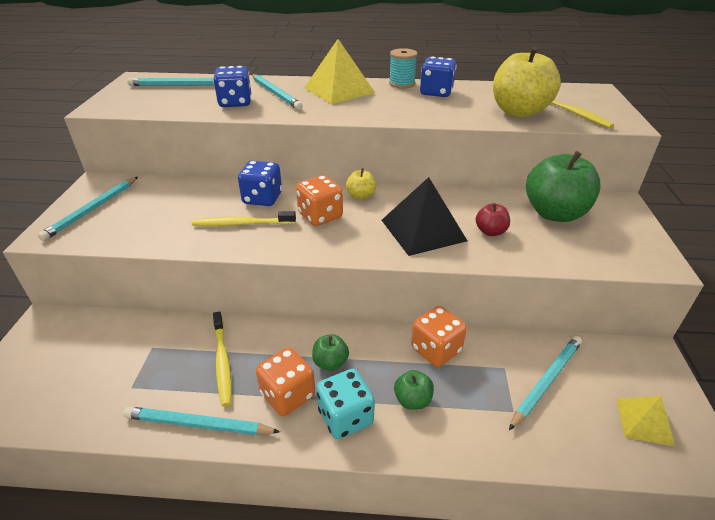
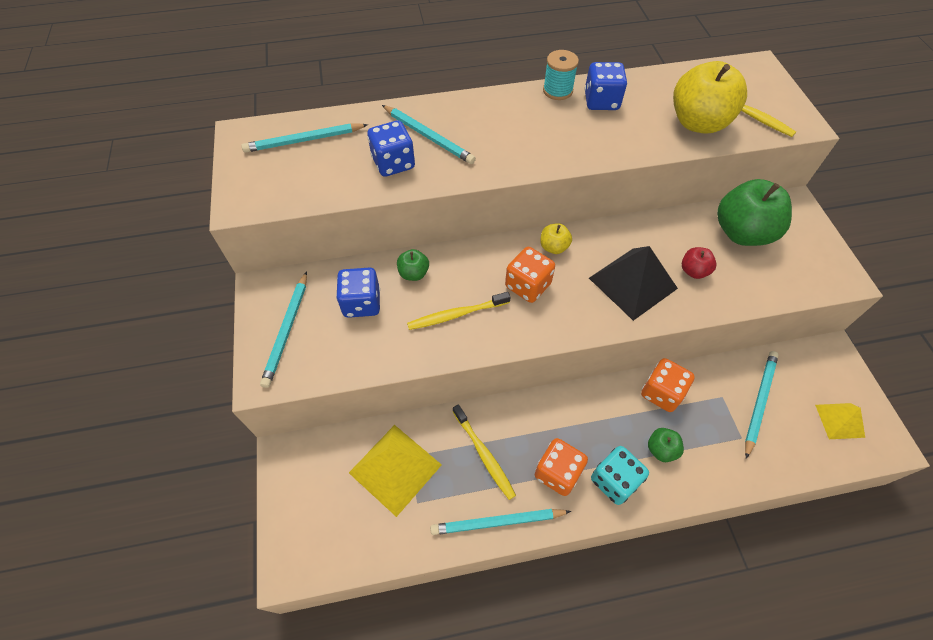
camera: 15 degrees left, 20 degrees up
(262, 198) = (457, 273): blue dice -> blue dice (362, 303)
(330, 362) = (578, 430): green apple -> green apple (414, 273)
(339, 90) = (495, 116): yellow pyramid -> yellow pyramid (395, 469)

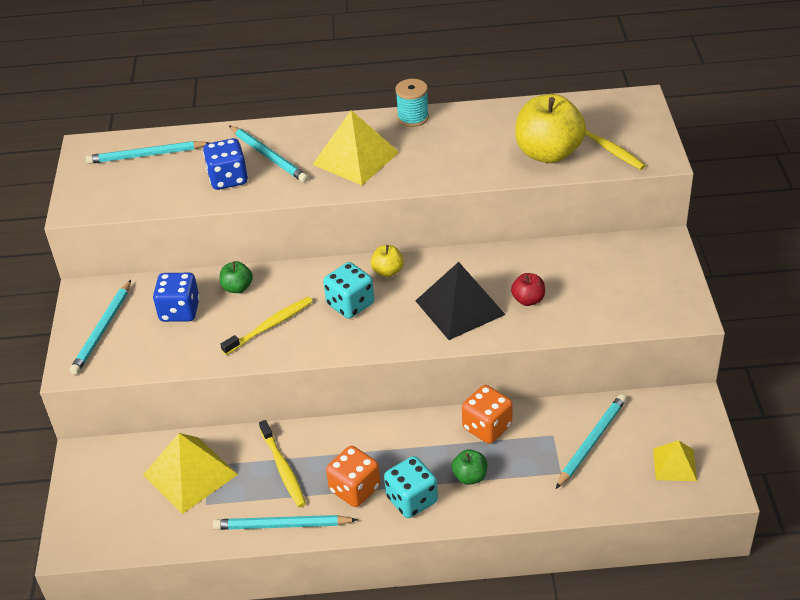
camera: 10 degrees right, 15 degrees down
(456, 315) = (270, 326): yellow toothbrush -> yellow toothbrush turned 150 degrees clockwise
(515, 135) = (355, 158): none -> yellow pyramid
(528, 285) = (350, 304): orange dice -> turquoise dice
(601, 101) = (455, 129): blue dice -> none
(742, 233) = (594, 267): green apple -> none

